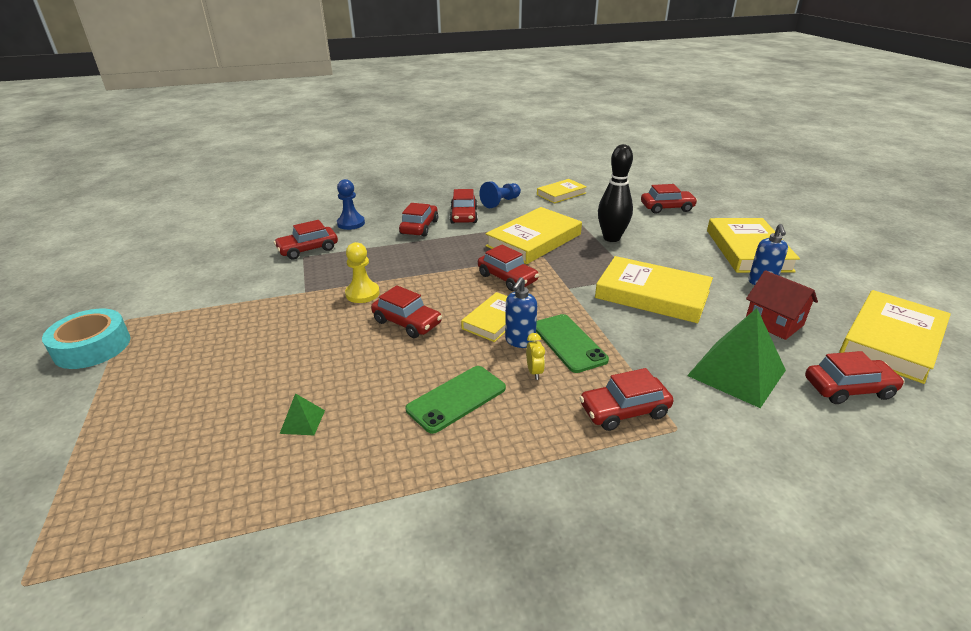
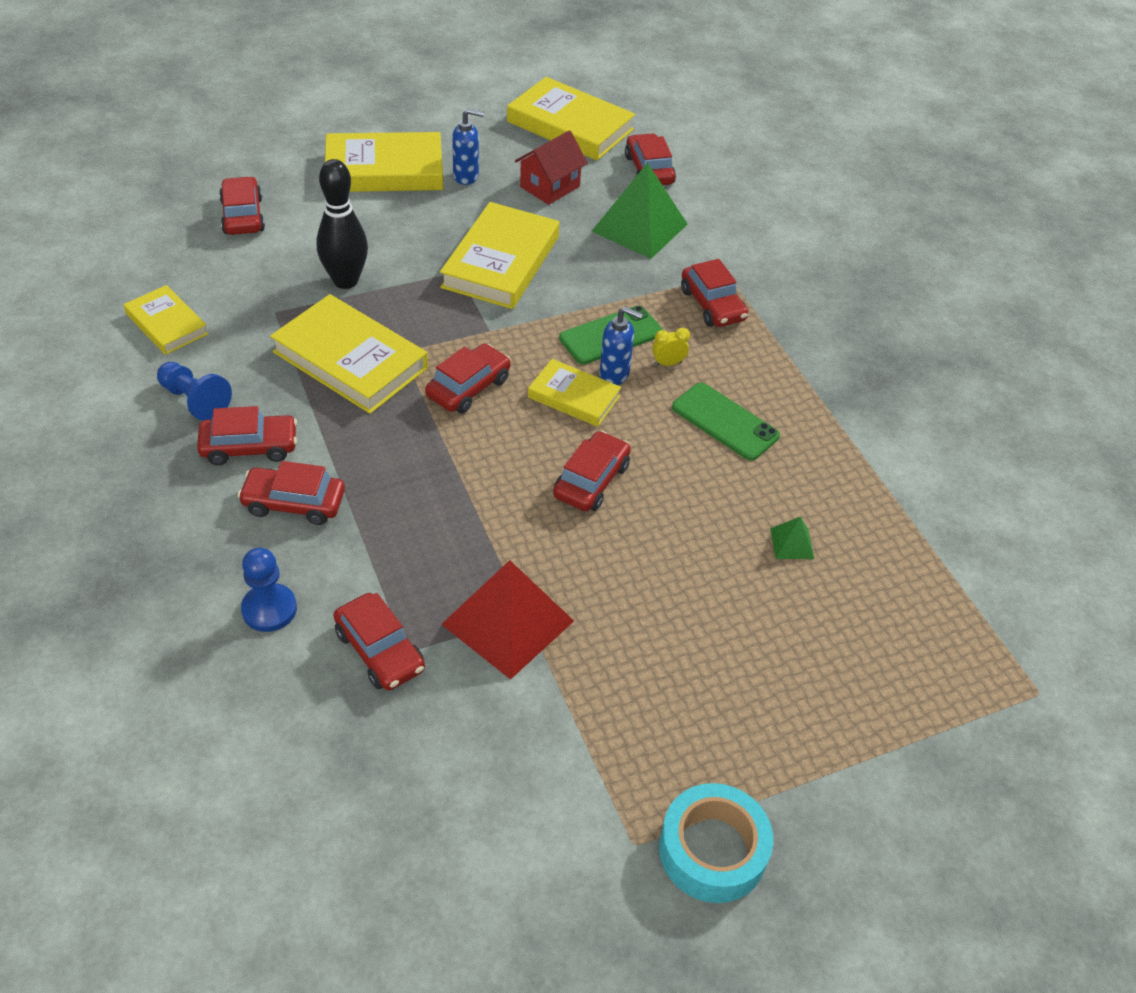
camera: 100 degrees left, 15 degrees up
(303, 286) = (508, 622): none -> red pyramid
(362, 293) = (524, 541): yellow pawn -> none

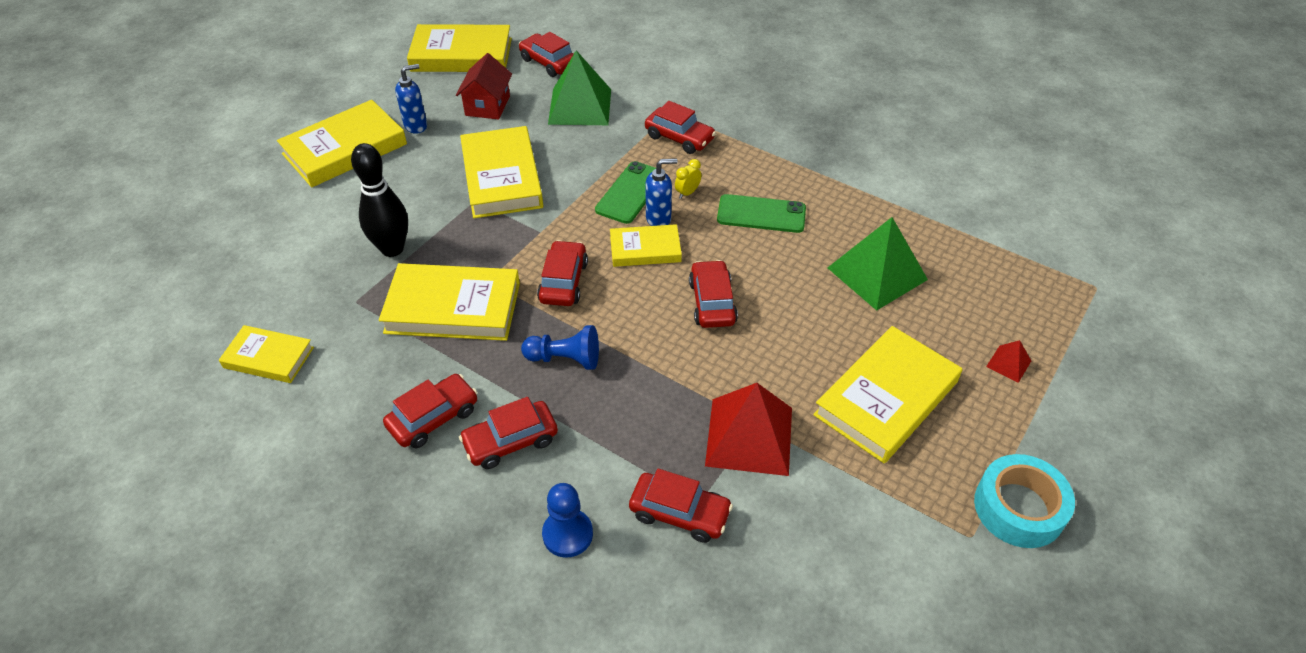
camera: 30 degrees left, 0 degrees up
(195, 401) = (352, 406): blue pawn -> blue pawn (565, 359)
(242, 216) = (255, 238): red car -> none
(678, 667) = (886, 398): none -> yellow book
(792, 543) = (877, 273): green pyramid -> green pyramid, size x2.26
(848, 710) = (1008, 363): none -> red pyramid

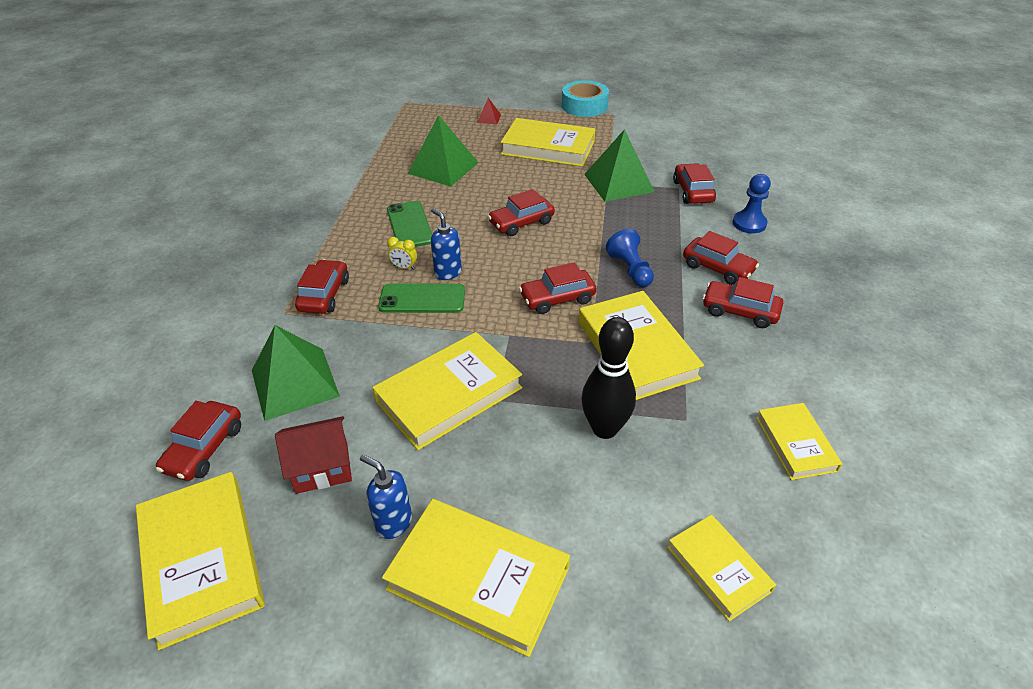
camera: 115 degrees left, 5 degrees down
(645, 249) = (489, 269): yellow book -> yellow book (718, 569)
(749, 436) = (618, 183): red pyramid -> green pyramid

